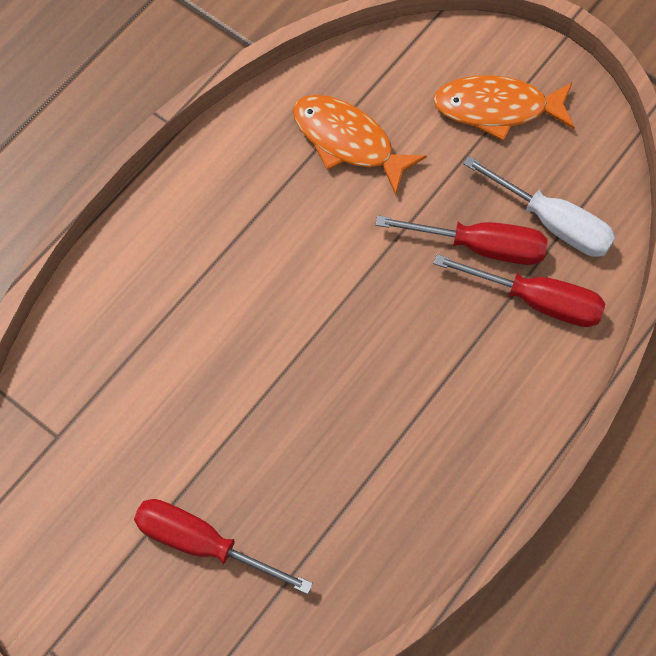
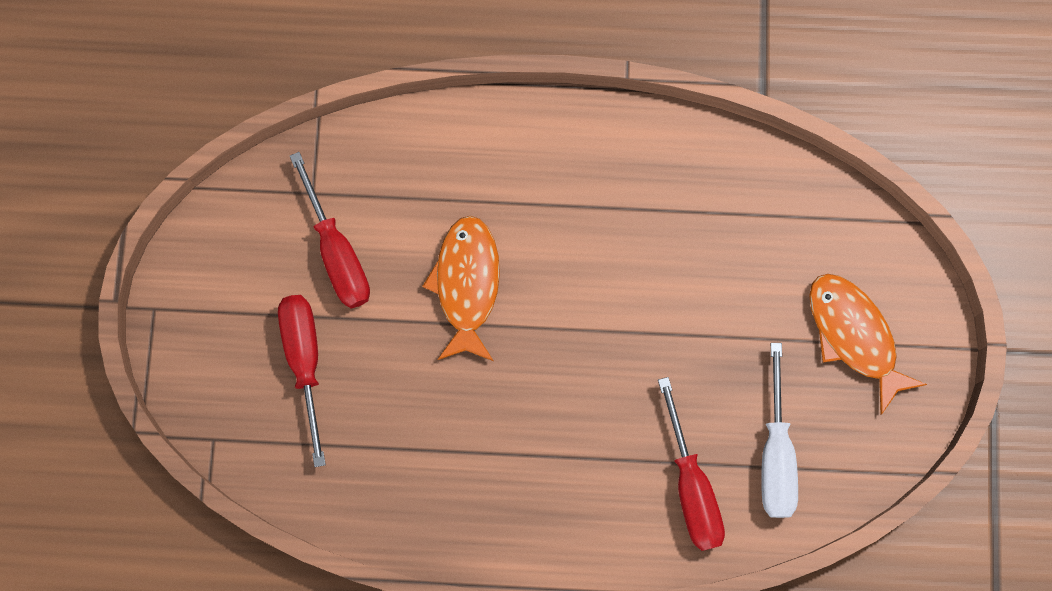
camera: 55 degrees right, 10 degrees up
(348, 141) = (727, 233): orange fish -> orange fish (467, 284)
(481, 246) = (708, 408): red screwdriver -> red screwdriver (337, 252)

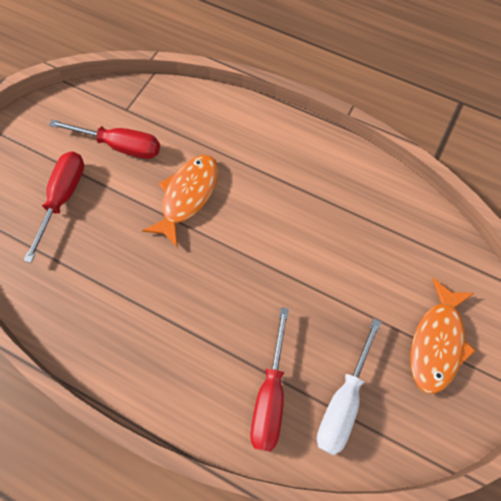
camera: 25 degrees right, 10 degrees down
(337, 252) = (120, 146): red screwdriver -> red screwdriver turned 75 degrees counterclockwise
(854, 336) = (437, 342): orange fish -> orange fish turned 150 degrees counterclockwise

